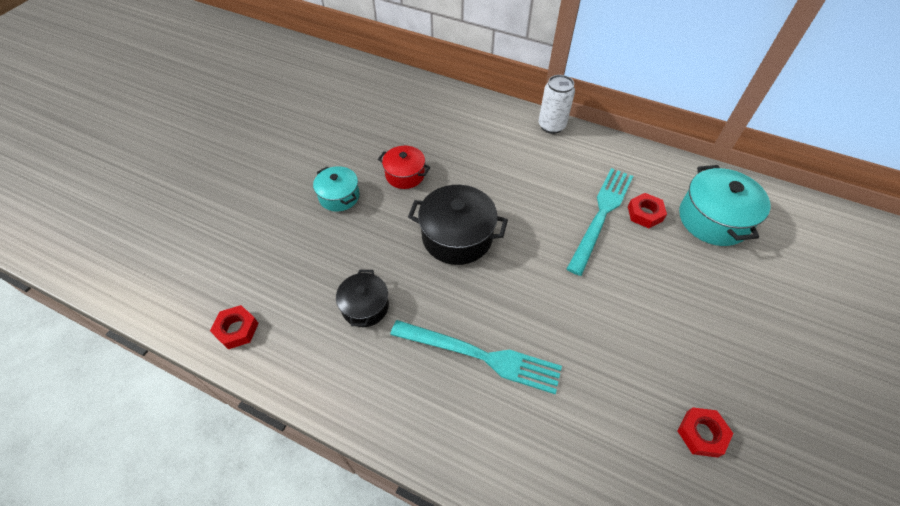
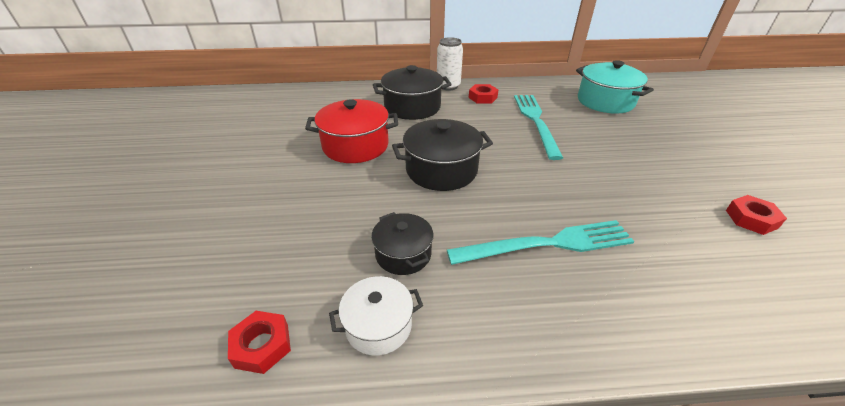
camera: 30 degrees left, 15 degrees down
(310, 354) = (378, 325): none -> white pot
(339, 196) = (301, 180): turquoise pot -> none
(405, 175) = (355, 146): red pot -> red pot, size x1.64
(491, 143) = (412, 107): none -> black pot
(645, 213) = (562, 112): red nut -> red nut (482, 97)

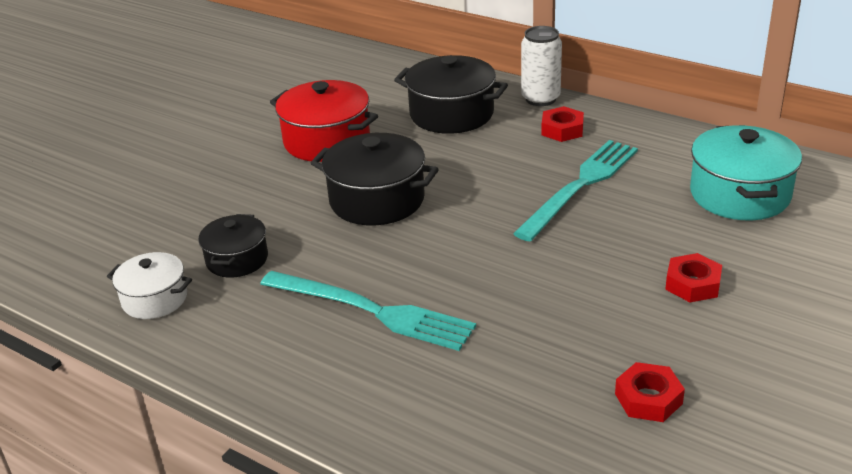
camera: 40 degrees right, 5 degrees down
(262, 345) = (71, 273): red nut -> red nut (692, 284)

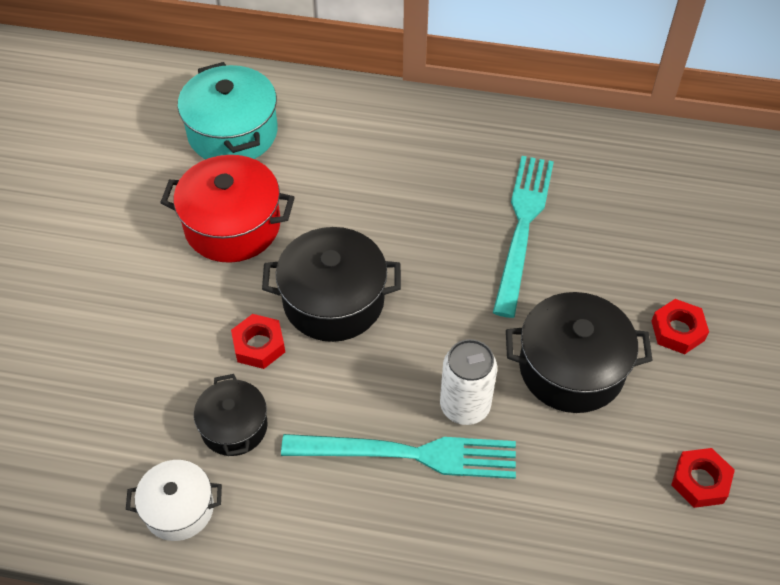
camera: 25 degrees left, 20 degrees up
(451, 114) = (345, 152): black pot -> black pot (571, 368)
(540, 98) = (425, 107): white can -> white can (465, 406)
(562, 130) = (468, 150): red nut -> red nut (259, 345)
(739, 194) = (669, 201): turquoise pot -> turquoise pot (233, 132)

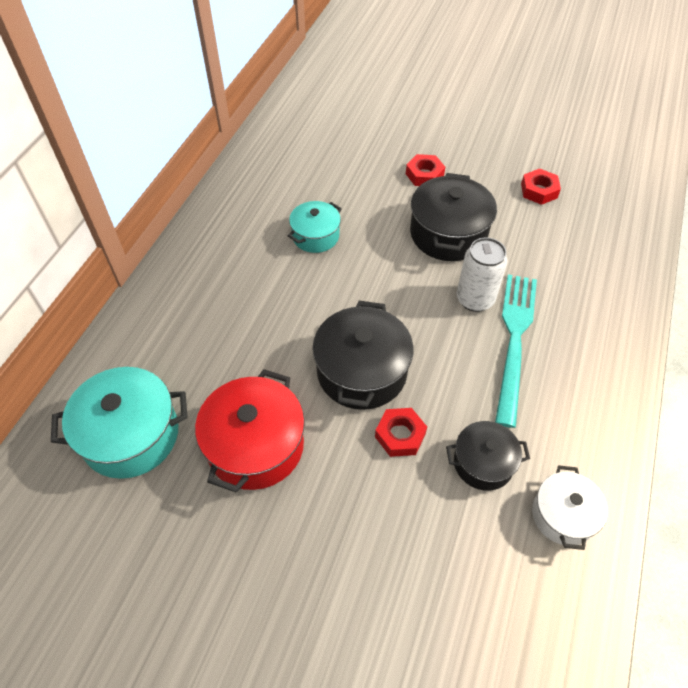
camera: 80 degrees left, 0 degrees up
(522, 227) = (315, 236): turquoise fork -> turquoise pot

